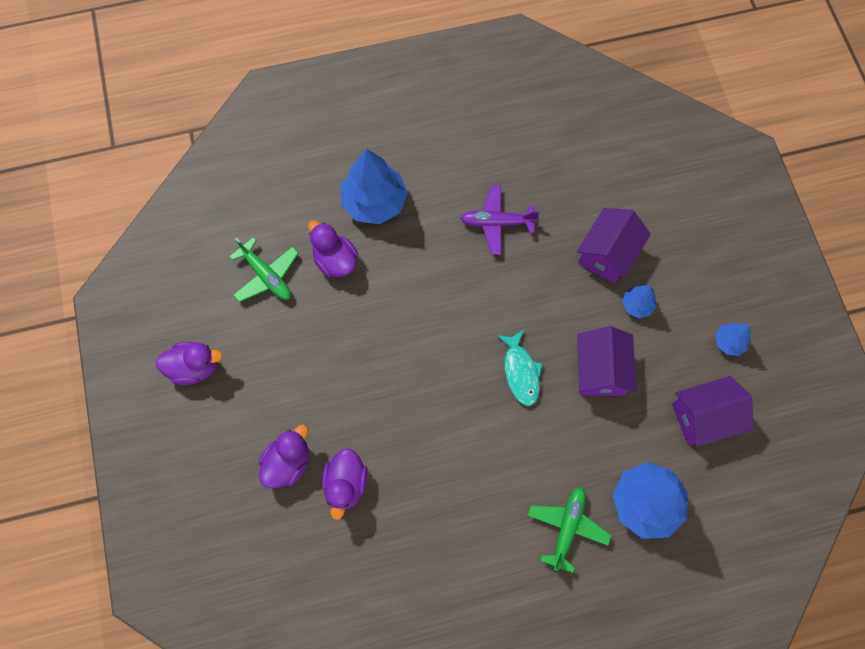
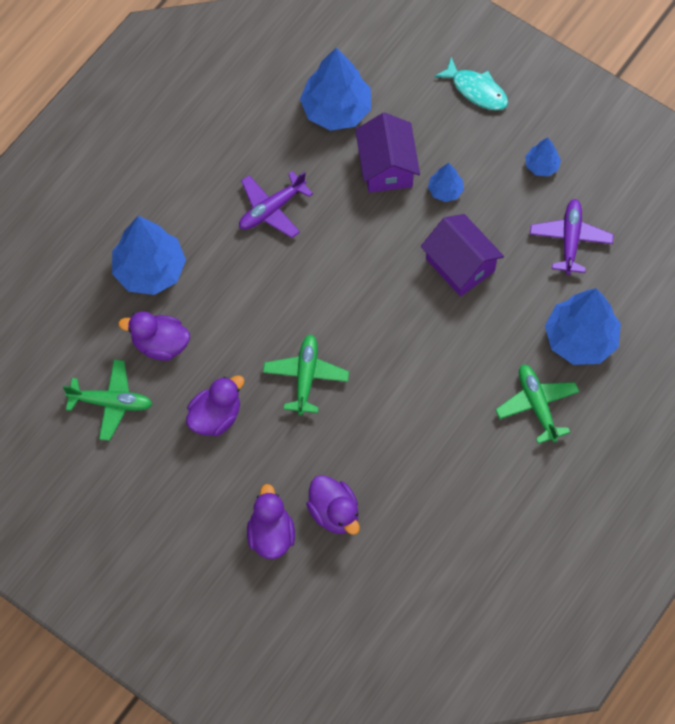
camera: 40 degrees left, 5 degrees down
(194, 367) = (118, 525): purple duck -> purple duck (215, 417)
(414, 364) = (305, 376): none -> green plane
(520, 372) = (398, 315): turquoise fish -> turquoise fish (476, 90)
(606, 184) = (336, 110): none -> blue tree
(704, 417) = (570, 239): purple house -> purple plane

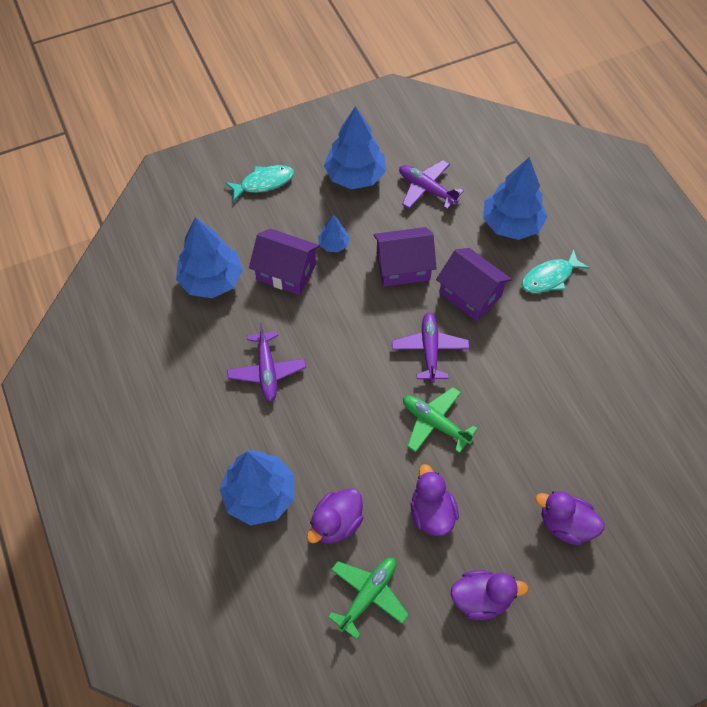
camera: 60 degrees left, 5 degrees down
(334, 513) = (569, 464): purple duck -> purple duck (481, 599)
(381, 334) = (429, 349): none -> purple plane
(467, 341) = (470, 294): none -> purple house
(537, 405) = (549, 277): green plane -> turquoise fish
(541, 166) = (355, 175): blue tree -> blue tree, size x2.03

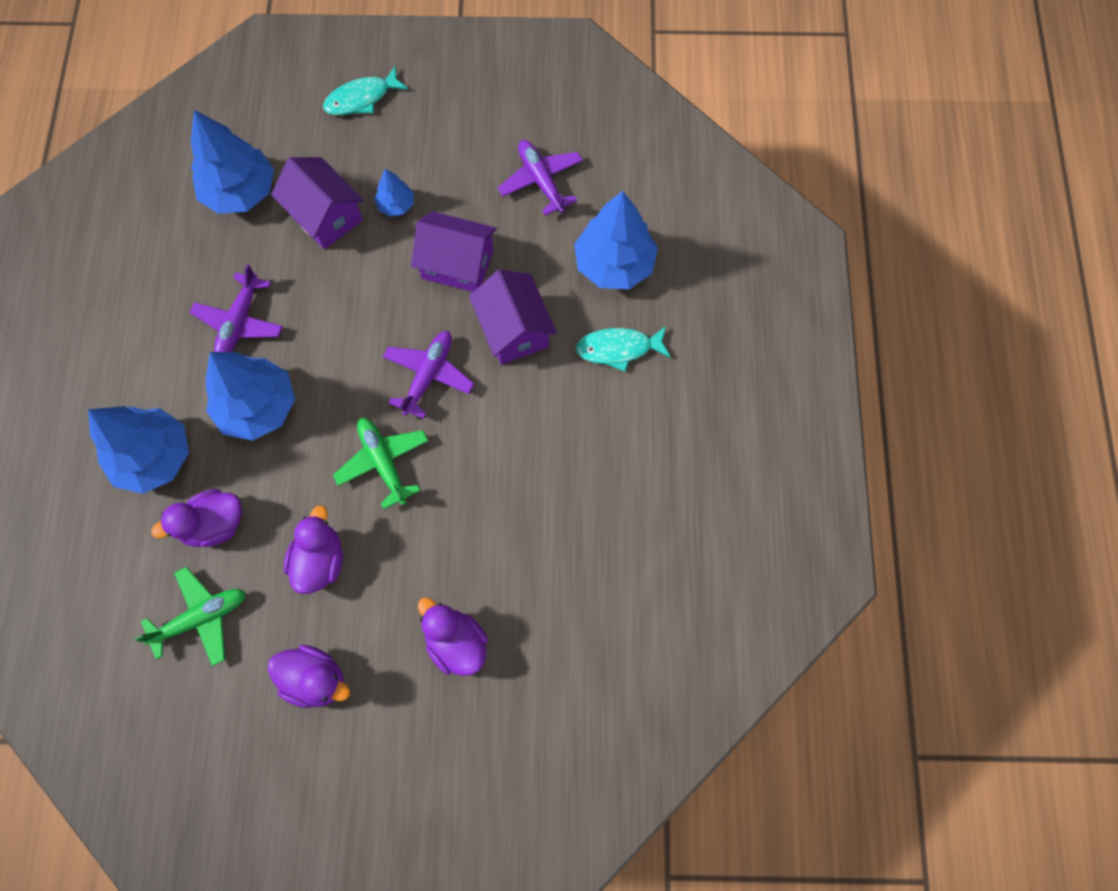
camera: 25 degrees right, 10 degrees up
(264, 183) = (362, 98): turquoise fish -> turquoise fish turned 150 degrees clockwise
(355, 175) = (469, 131): blue tree -> blue tree (258, 407)

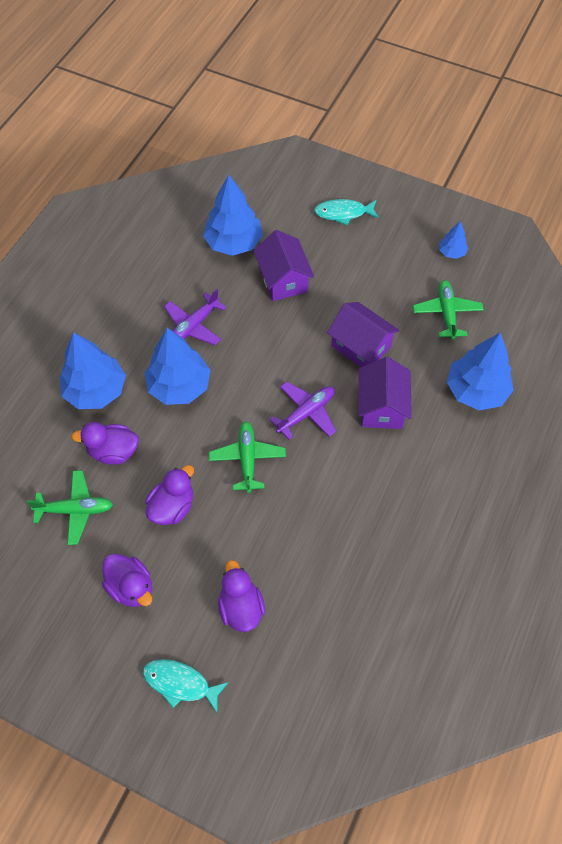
camera: 25 degrees right, 10 degrees down
(396, 205) = (335, 290): blue tree -> blue tree (451, 252)
(541, 180) = (446, 313): purple plane -> green plane
(618, 349) = (453, 451): turquoise fish -> turquoise fish (180, 683)

